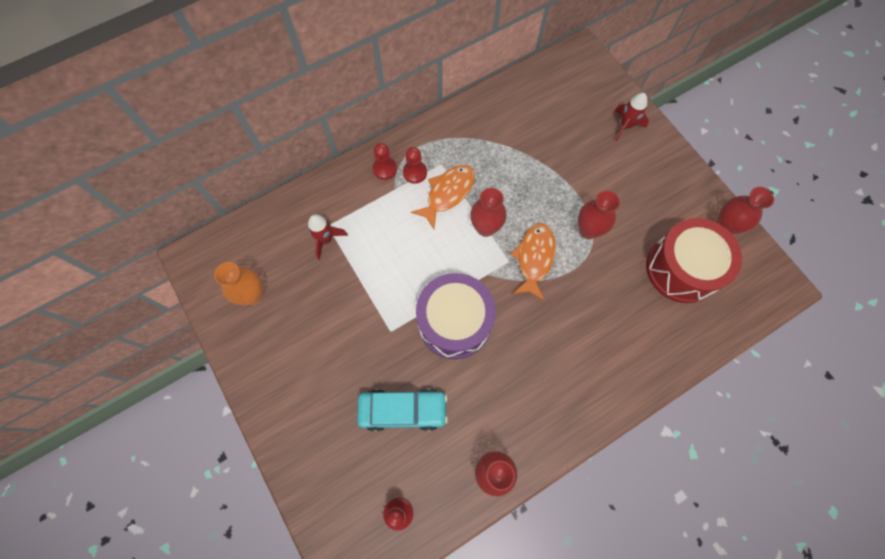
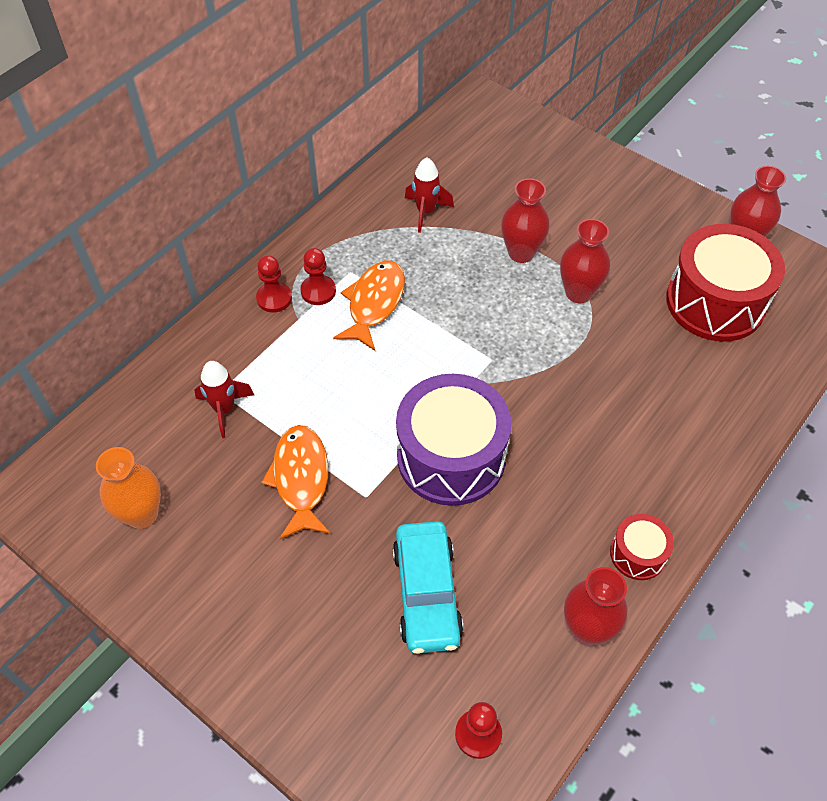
camera: 20 degrees left, 15 degrees down
(403, 410) = (426, 593): turquoise car -> turquoise car turned 105 degrees clockwise
(485, 227) = (443, 329): red vase -> red vase (521, 253)
(534, 258) = (524, 346): orange fish -> orange fish (300, 479)
(546, 433) = (637, 554): none -> red drum
(625, 126) = (570, 164): red rocket -> red rocket (426, 211)

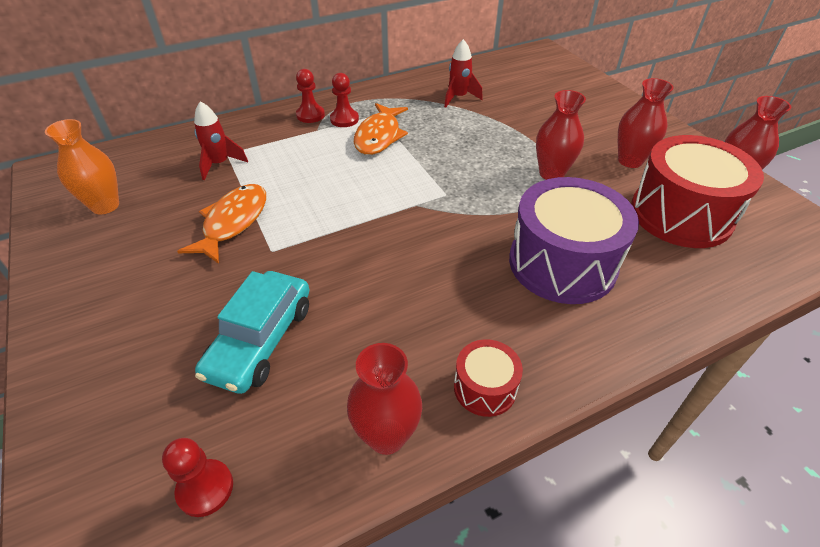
camera: 25 degrees right, 10 degrees down
(374, 303) = (379, 136): orange fish -> orange fish turned 150 degrees clockwise
(451, 457) = (362, 247): purple drum -> purple drum (562, 263)
(521, 253) = (518, 138): red vase -> red vase (630, 161)

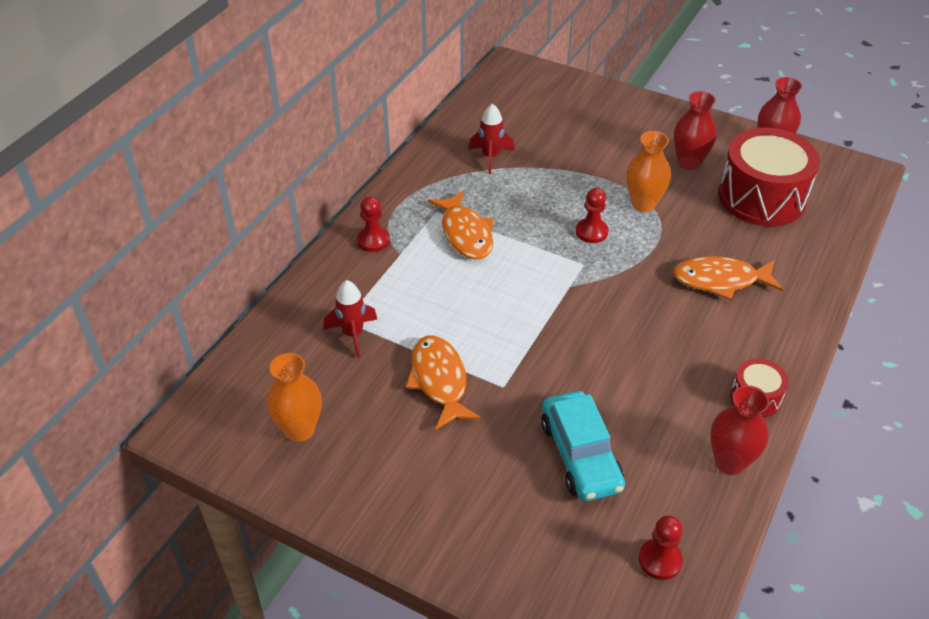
camera: 35 degrees left, 0 degrees up
(344, 119) = (412, 230): red pawn -> red pawn (591, 232)
(551, 174) = (643, 204): red vase -> orange vase
(562, 263) = (720, 280): purple drum -> orange fish

